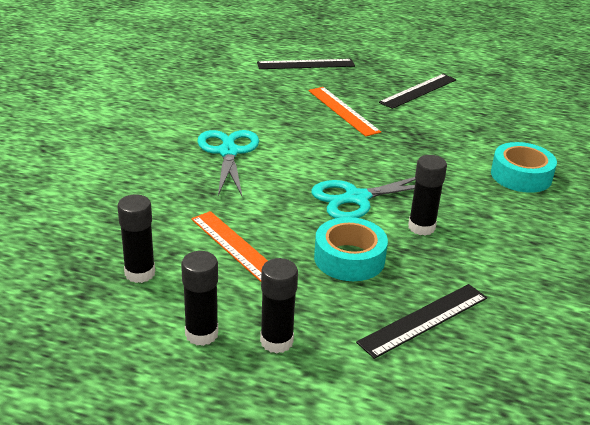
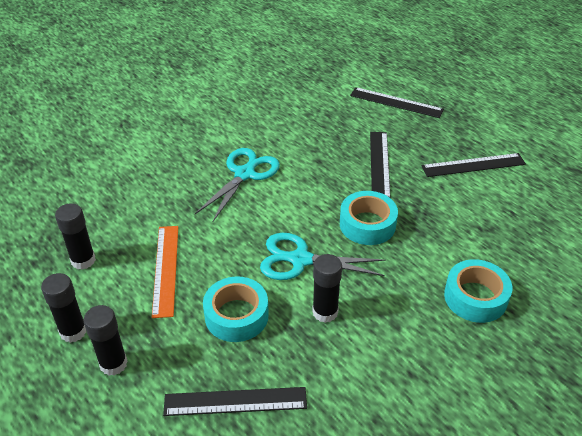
camera: 35 degrees right, 10 degrees up
(343, 111) = (379, 164): orange ruler -> black ruler
(383, 155) = (367, 224): none -> turquoise tape

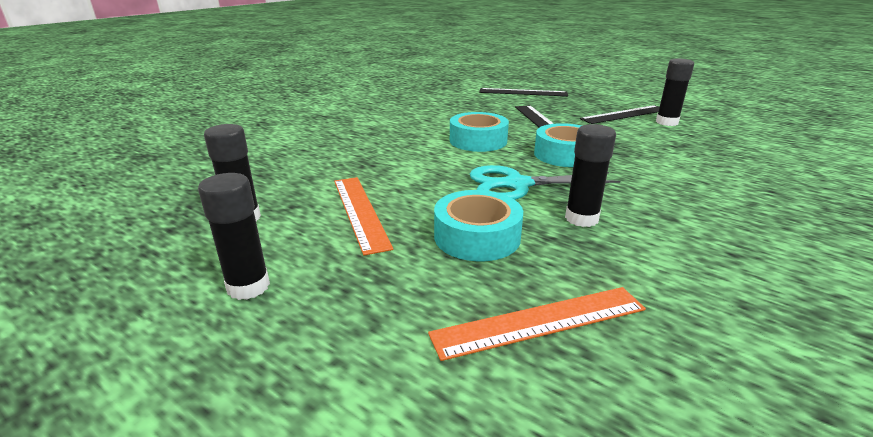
camera: 15 degrees left, 15 degrees down
(113, 364) = (327, 312): black glue stick -> black glue stick (666, 122)
(235, 401) = (540, 321): black ruler -> orange ruler
(244, 174) = (411, 139): turquoise scissors -> none
(475, 297) = (726, 186): turquoise tape -> turquoise tape (478, 141)

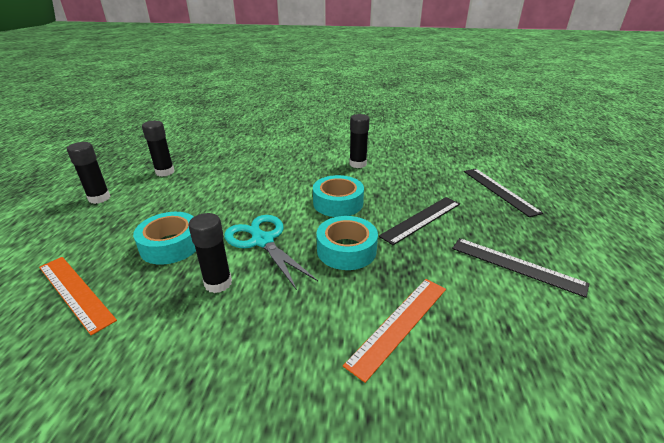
camera: 60 degrees right, 5 degrees up
(360, 211) = (187, 198): orange ruler -> orange ruler (399, 324)
(666, 122) = (531, 303): black glue stick -> black glue stick (358, 164)

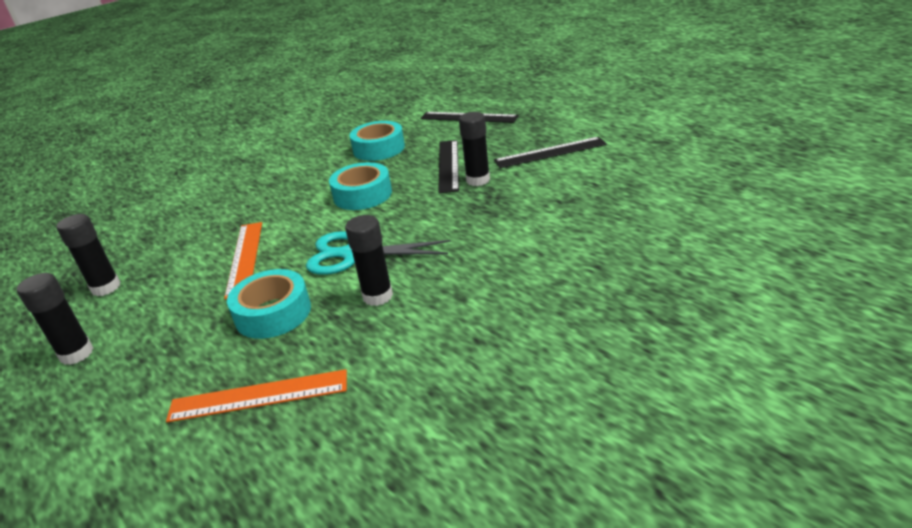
camera: 45 degrees left, 0 degrees up
(346, 250) = (432, 214): turquoise tape -> turquoise tape (379, 149)
(358, 164) = (319, 161): black glue stick -> black glue stick (478, 180)
(399, 324) = (540, 222): orange ruler -> orange ruler (245, 258)

